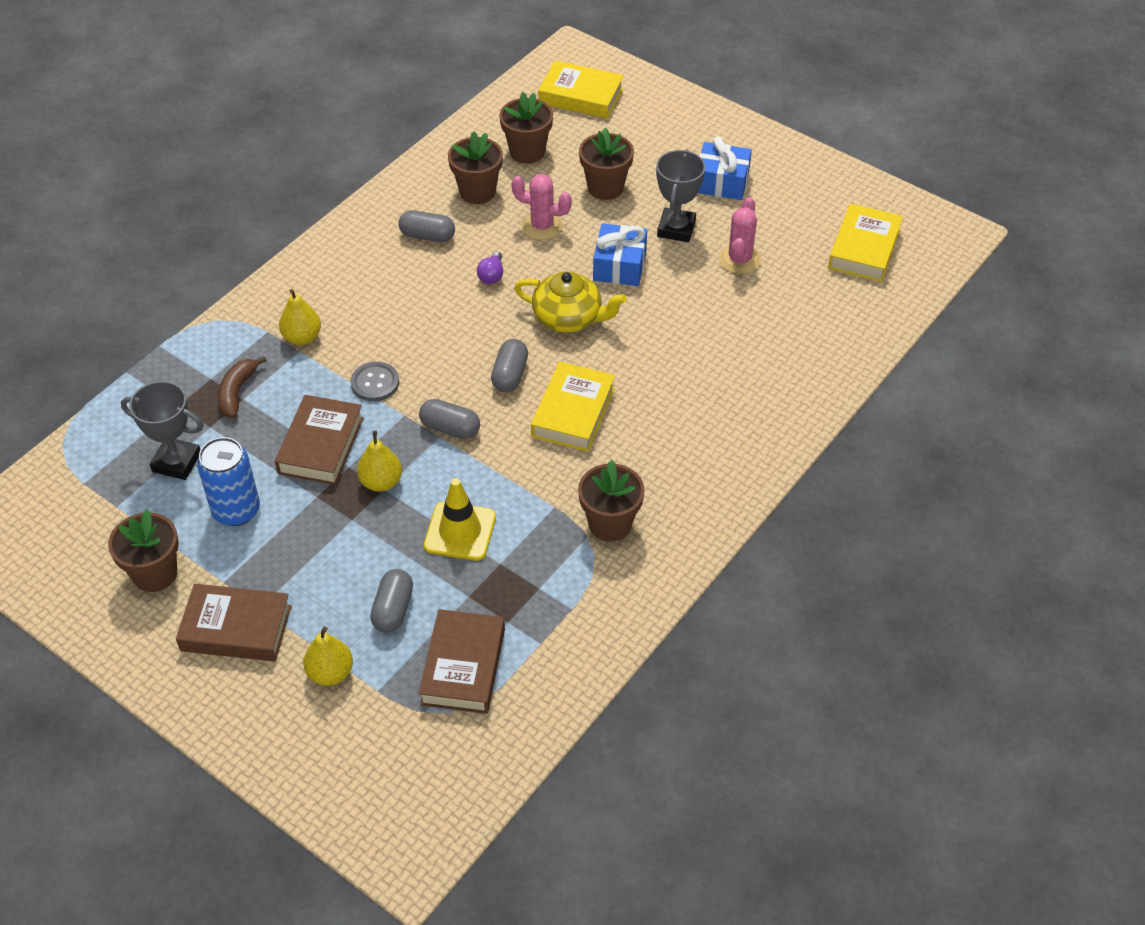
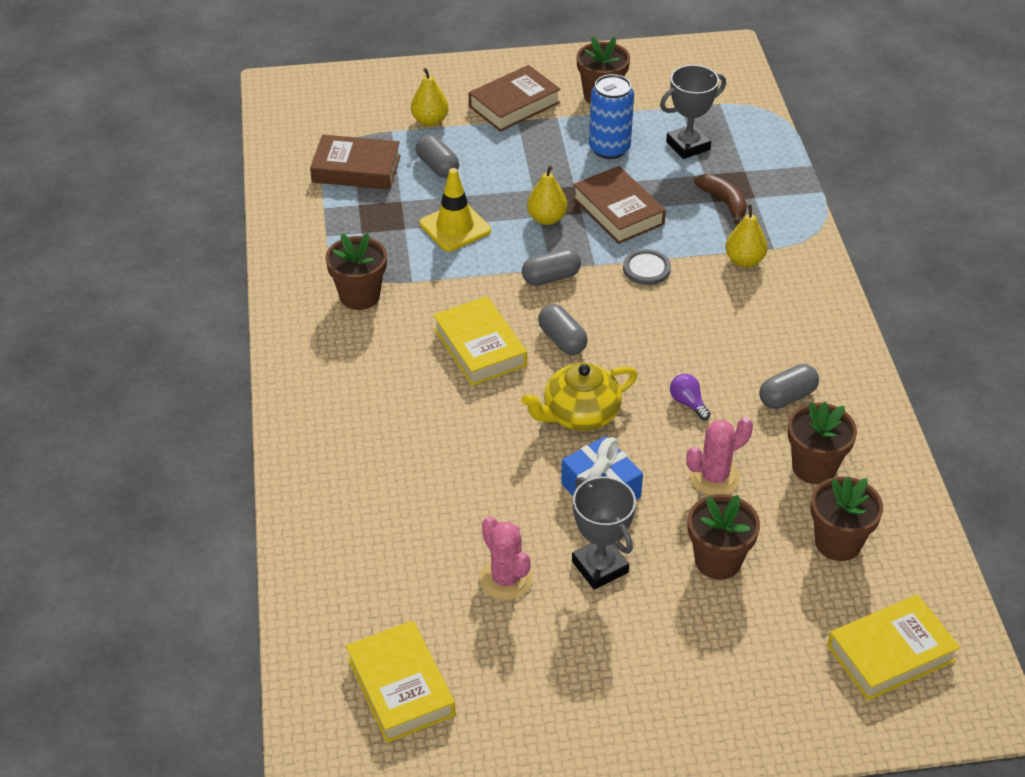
camera: 135 degrees right, 5 degrees down
(463, 666) = (356, 169): brown book -> brown book turned 45 degrees counterclockwise
(721, 182) = (623, 657): blue gift -> none

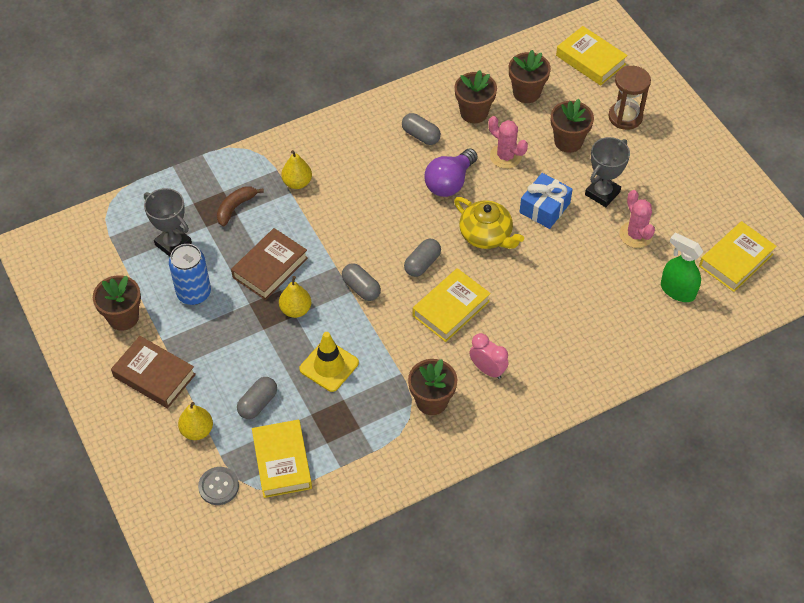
camera: 110 degrees left, 10 degrees up
(356, 169) = (282, 462): brown book -> yellow book
(373, 355) = (487, 370): none -> pink clock
(385, 591) = (677, 290): none -> green spray bottle
(506, 579) = (636, 235): pink cactus -> pink cactus turned 60 degrees counterclockwise
(646, 268) = (328, 235): grey button -> grey button (218, 486)
(688, 403) = (449, 182): purple light bulb -> purple light bulb, size x1.98
(745, 654) = (625, 117): none -> brown hourglass

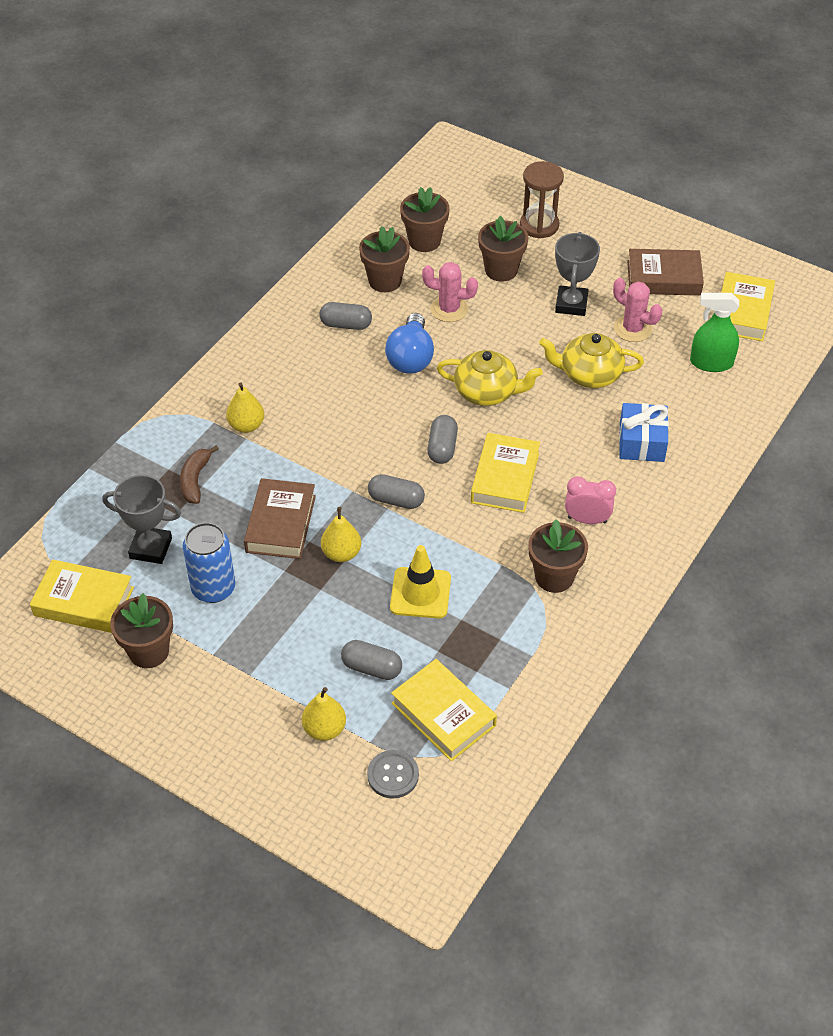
camera: 30 degrees left, 5 degrees down
(154, 376) = (232, 695): brown book -> brown book (663, 278)
(258, 403) = (371, 668): grey capsule -> grey capsule turned 75 degrees counterclockwise
(449, 182) = (411, 357): purple light bulb -> blue light bulb
(544, 208) = (525, 341): blue gift -> blue gift (641, 442)
(574, 256) = (589, 374): none -> yellow teapot
(590, 60) = (465, 186): yellow book -> yellow book (84, 601)

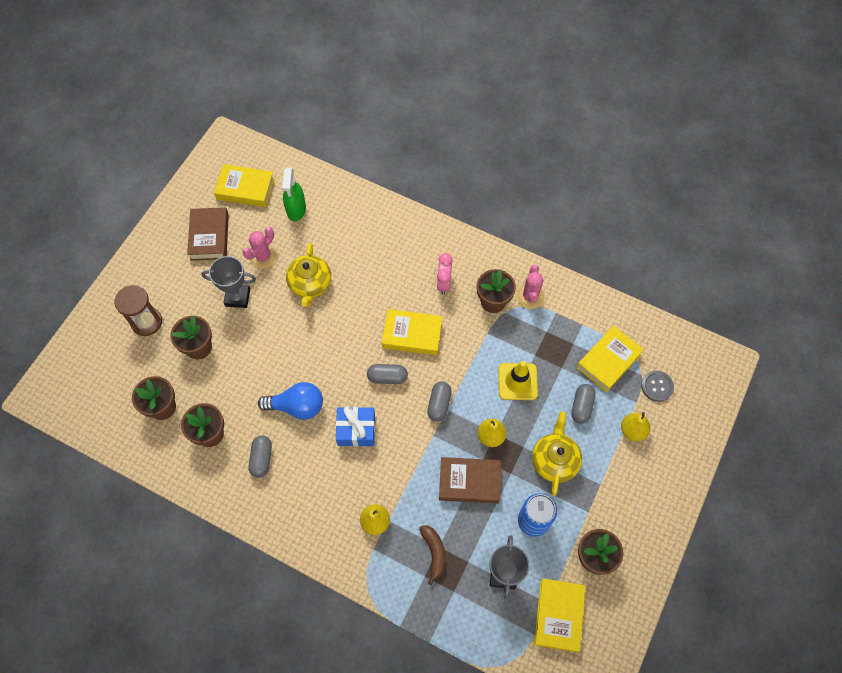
camera: 95 degrees left, 15 degrees up
(195, 480) = (434, 552): brown banana -> brown banana turned 105 degrees counterclockwise
(449, 309) = (243, 382): pink cactus -> pink cactus (530, 296)
(487, 392) = (331, 350): yellow teapot -> yellow teapot (554, 460)
(641, 442) = (372, 251): blue gift -> blue gift (356, 430)

